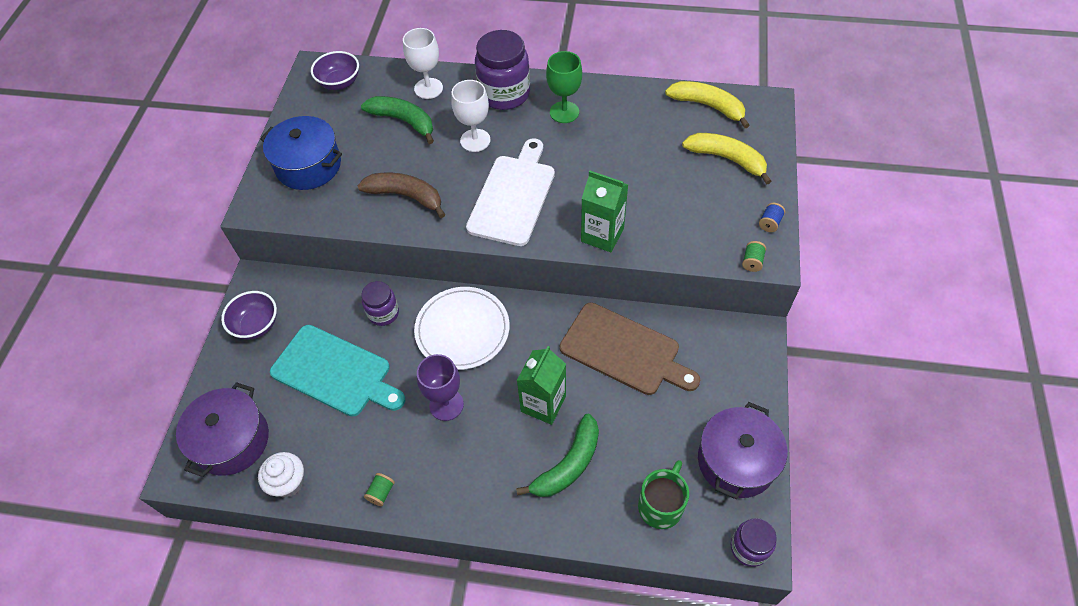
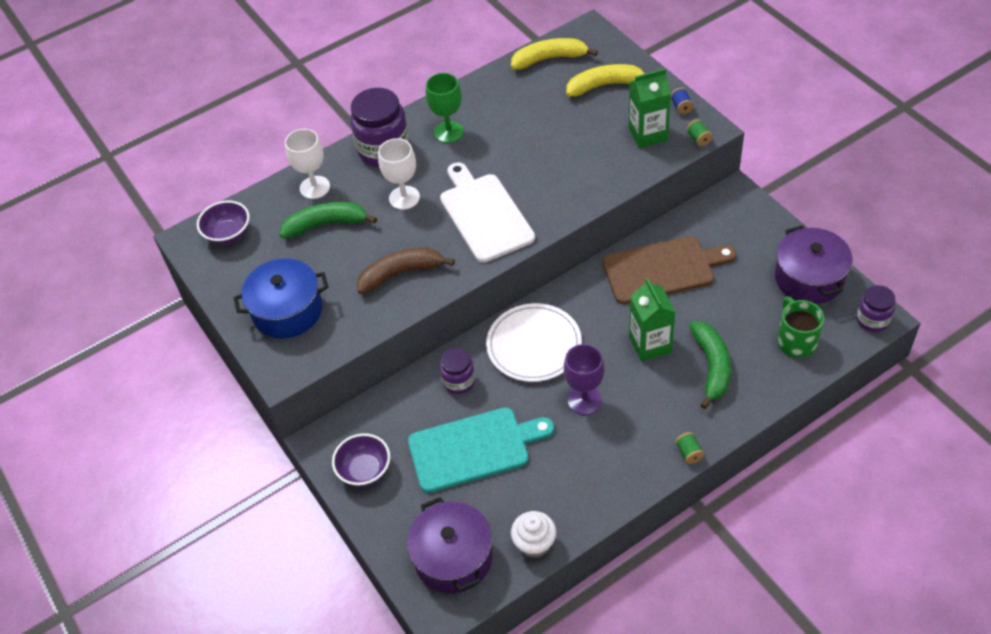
camera: 40 degrees left, 5 degrees down
(381, 492) = (610, 490): green spool -> green spool (689, 453)
(602, 235) = (581, 193): green carton -> green carton (648, 134)

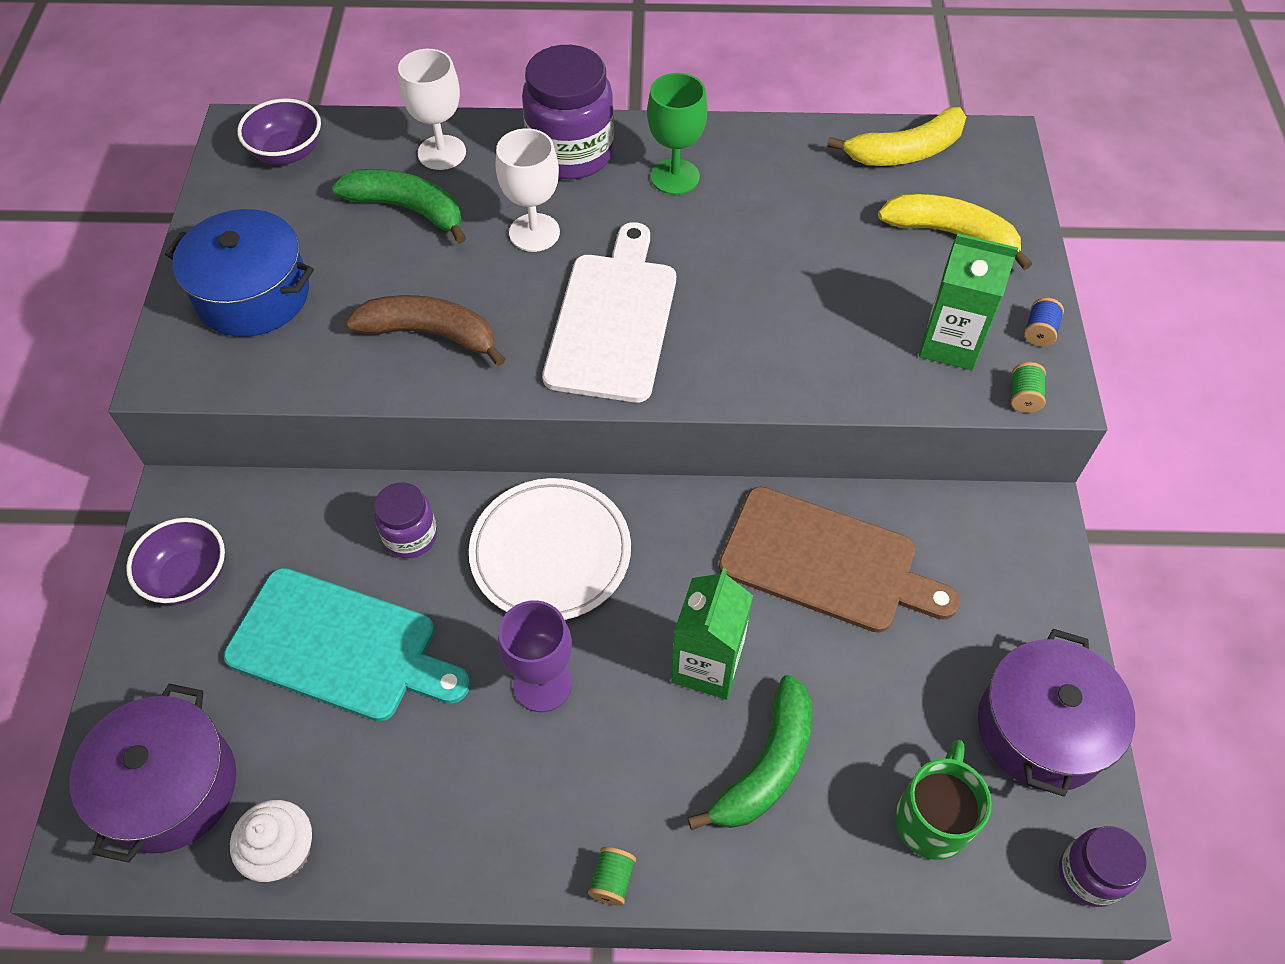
camera: 30 degrees right, 5 degrees up
(549, 59) = (905, 152): yellow banana -> yellow banana turned 135 degrees clockwise

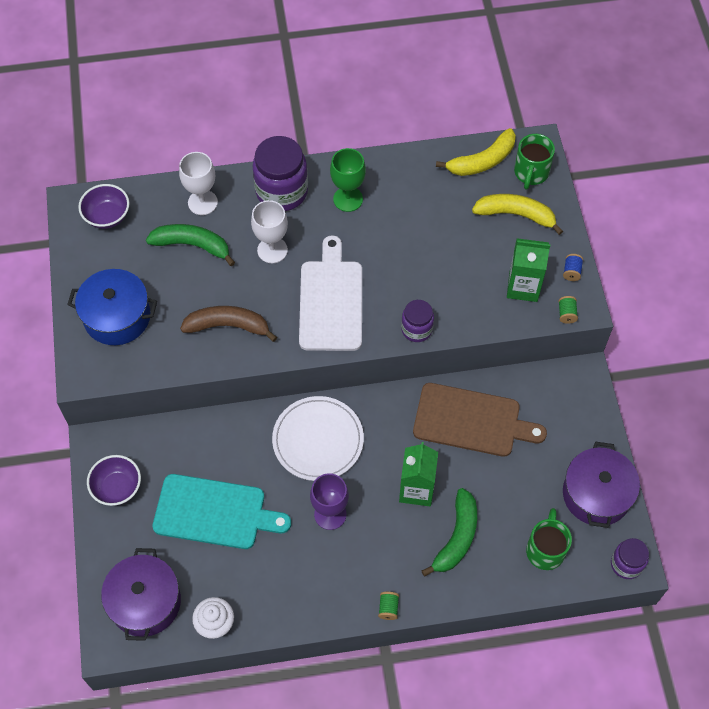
camera: 10 degrees left, 5 degrees up
(410, 536) = (236, 443): purple jar -> purple jar (416, 329)
(984, 178) = (531, 173): none -> green mug

